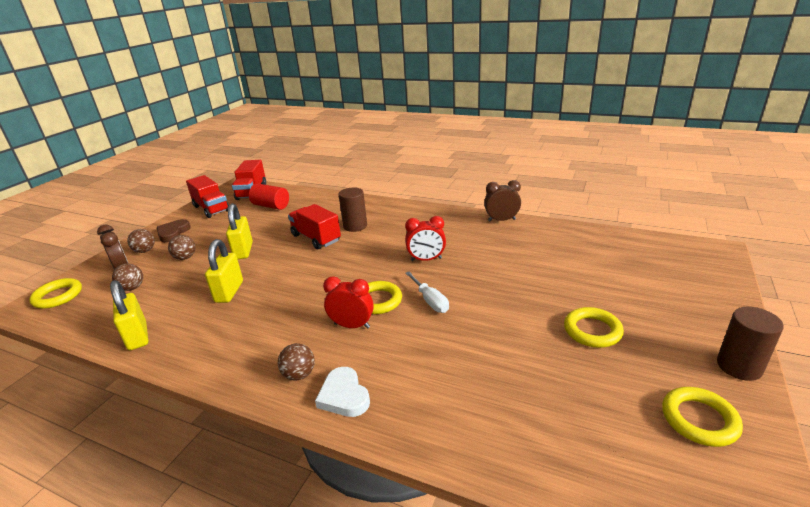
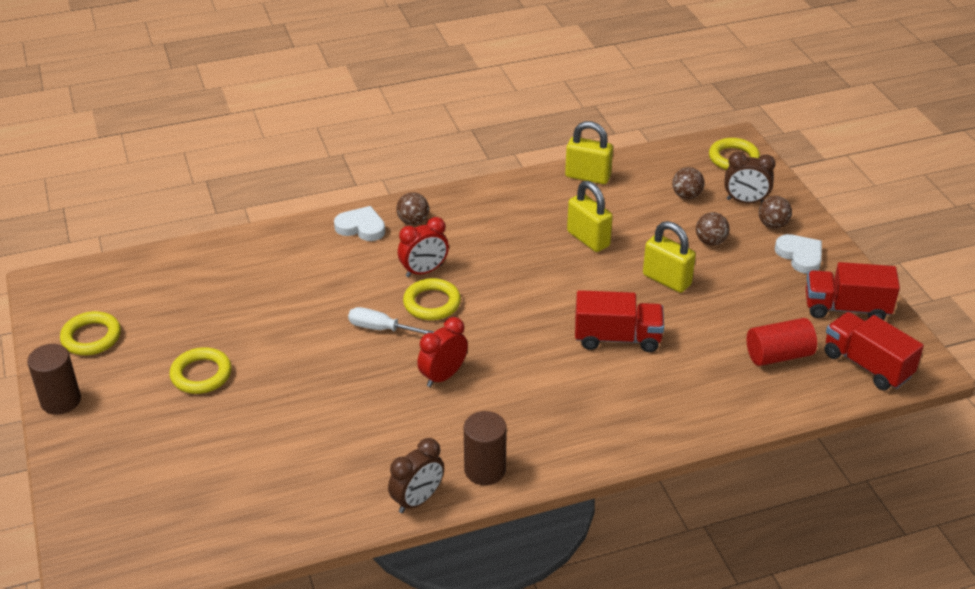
camera: 135 degrees right, 10 degrees up
(173, 233) = (800, 256): brown heart -> white heart
(355, 226) = (601, 382): brown cylinder -> brown cylinder (485, 470)

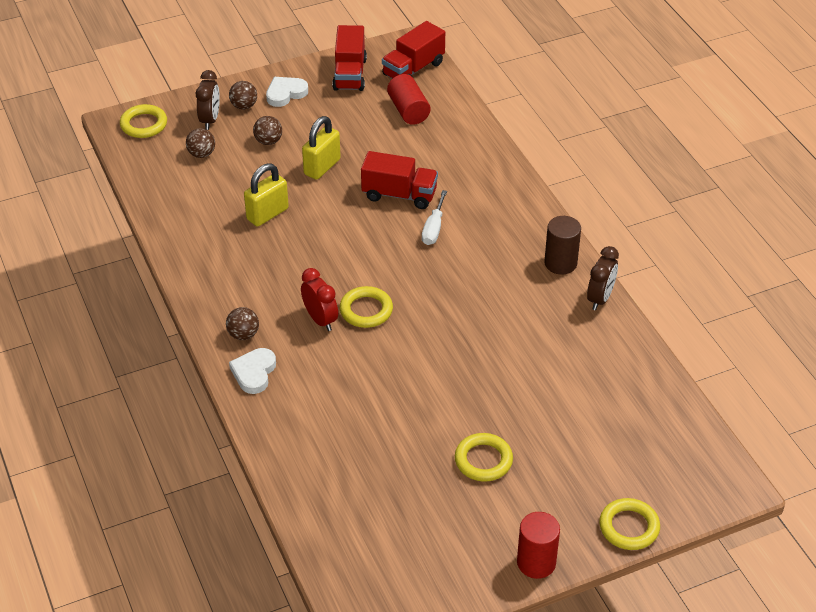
camera: 95 degrees left, 5 degrees up
(61, 401) = (536, 562): brown cylinder -> red cylinder
(91, 337) = (443, 561): yellow ring -> yellow ring (629, 527)
(381, 329) = (404, 341): white screwdriver -> white screwdriver (433, 228)
(417, 500) = (600, 298): brown clock -> brown clock turned 75 degrees clockwise
(443, 376) = (460, 295): red clock -> none
(588, 176) = (170, 216): yellow padlock -> none
(617, 338) = (399, 195): red truck -> red truck turned 105 degrees clockwise

